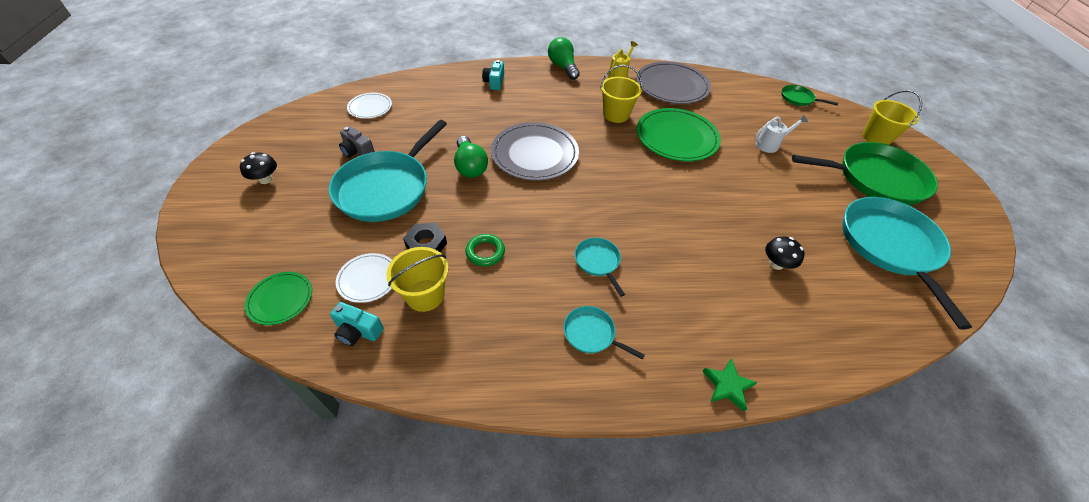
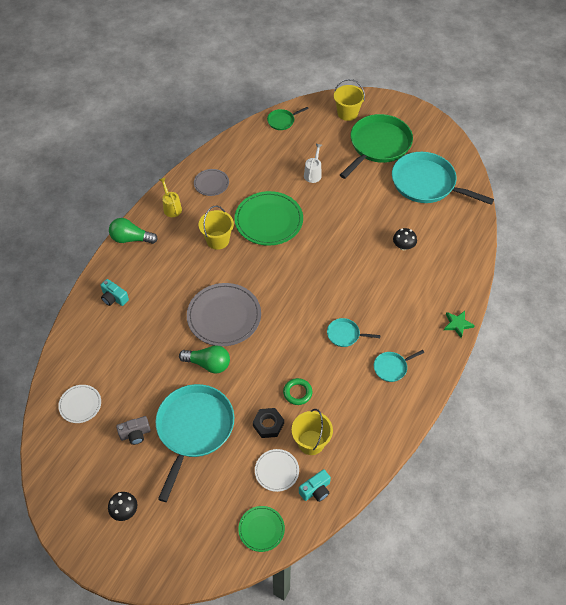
camera: 55 degrees left, 5 degrees up
(386, 188) = (194, 429): turquoise pan -> turquoise pan turned 135 degrees counterclockwise
(672, 86) = (211, 183): grey plate -> grey plate, size x0.53

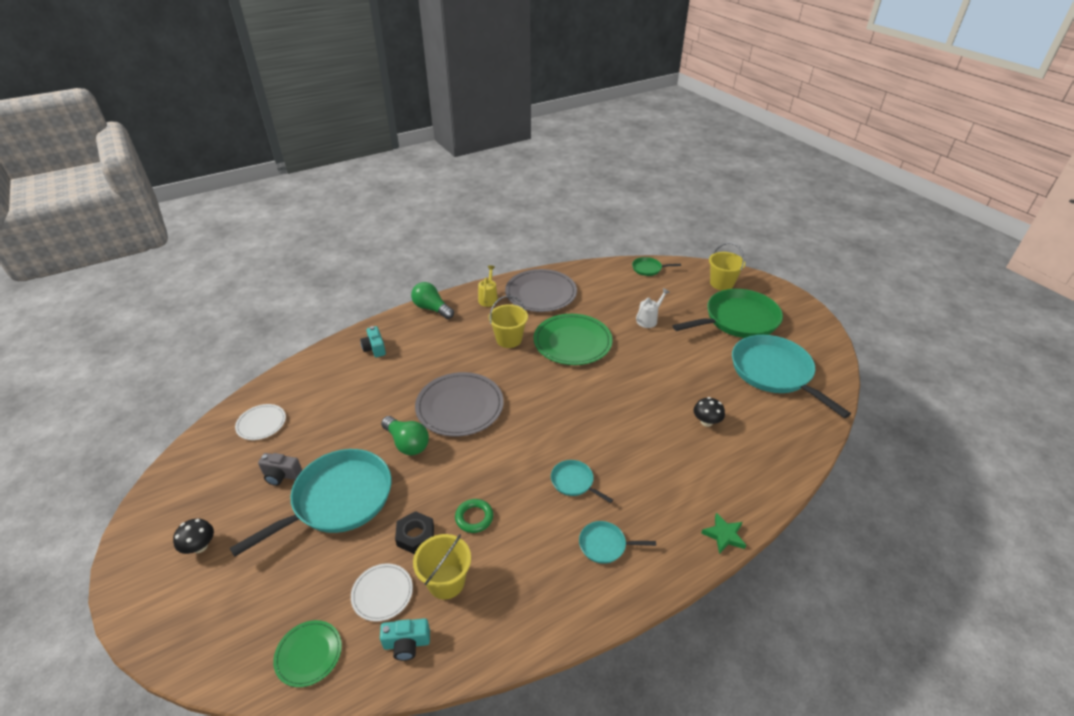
camera: 30 degrees right, 15 degrees down
(211, 183) = (541, 293): grey plate -> grey plate, size x1.87

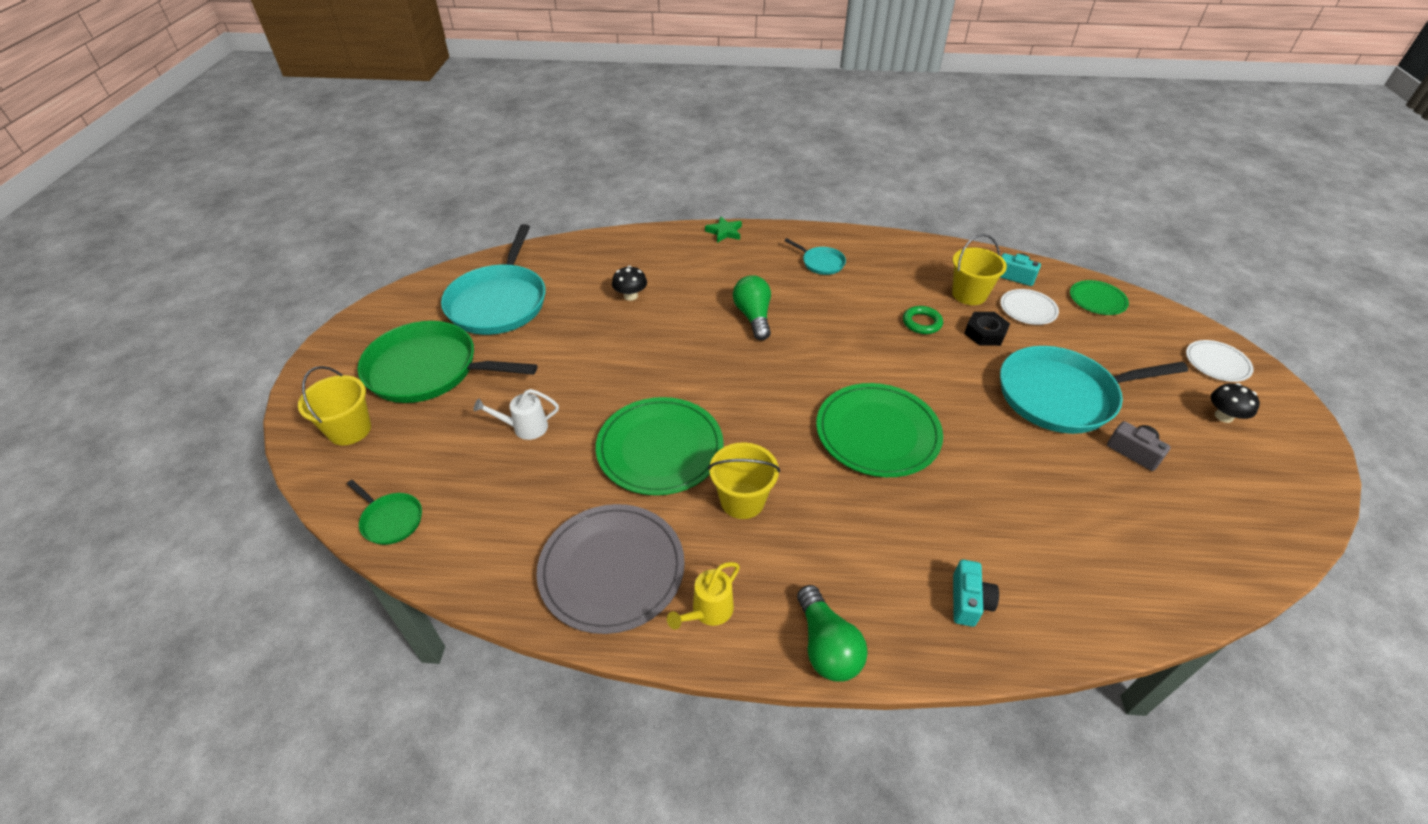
camera: 145 degrees left, 5 degrees up
(261, 423) = (1173, 542): white plate -> white plate (1217, 363)
(407, 443) = (964, 419): green light bulb -> green light bulb (753, 317)
(460, 406) = (877, 432): grey plate -> green plate
(574, 482) = (807, 308): turquoise pan -> none

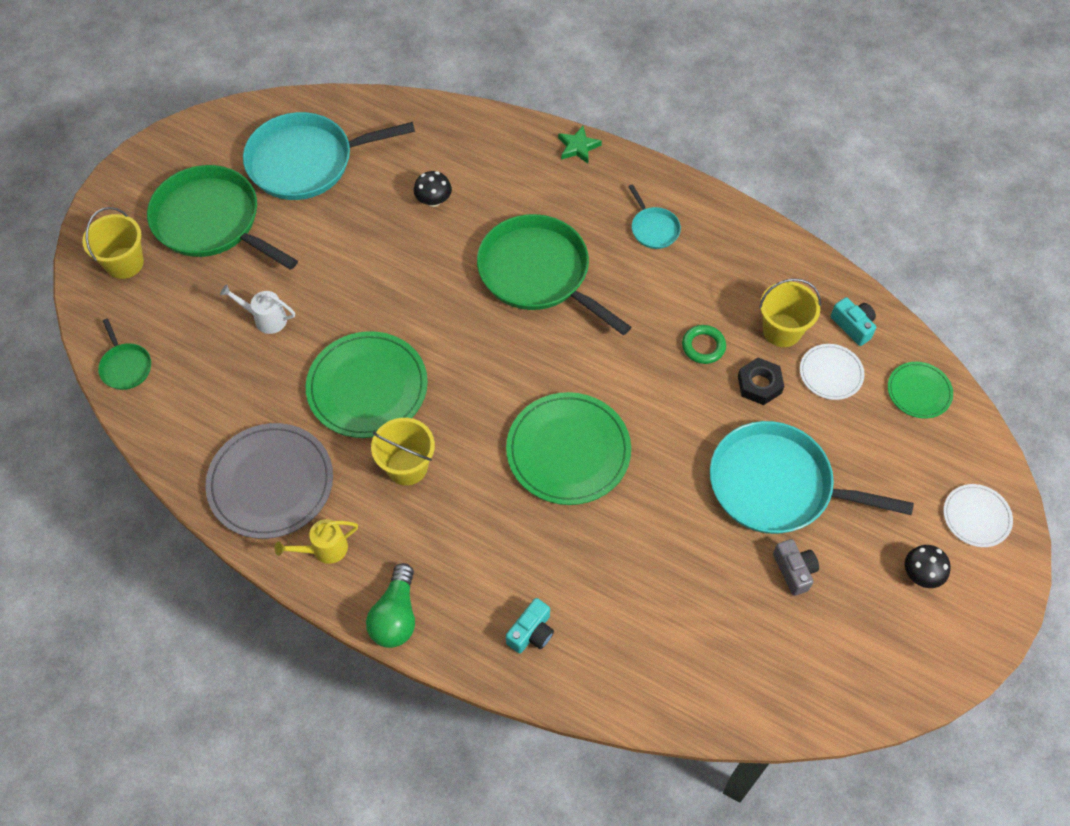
camera: 25 degrees right, 15 degrees up
(499, 302) = (306, 162): turquoise pan -> turquoise pan turned 45 degrees clockwise
(753, 317) = (538, 273): green light bulb -> green pan

